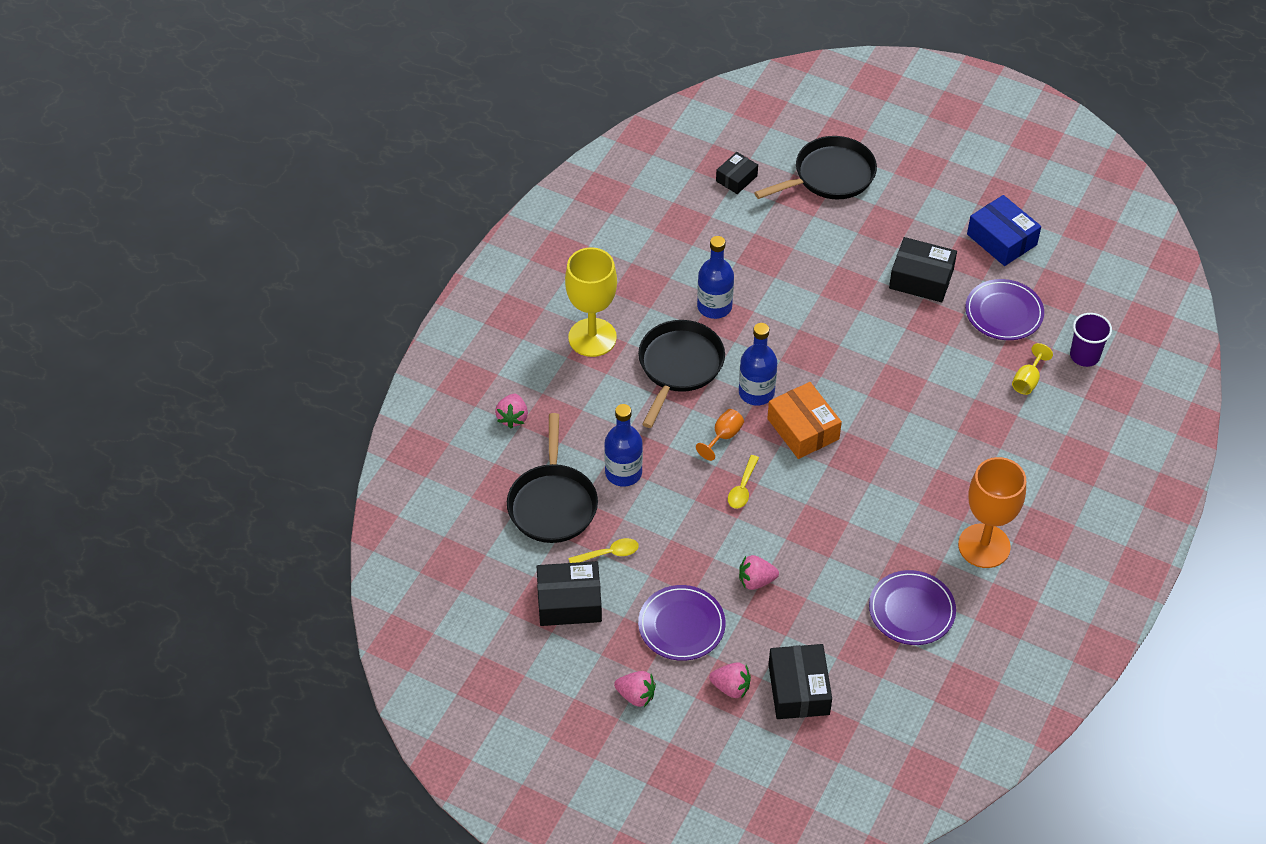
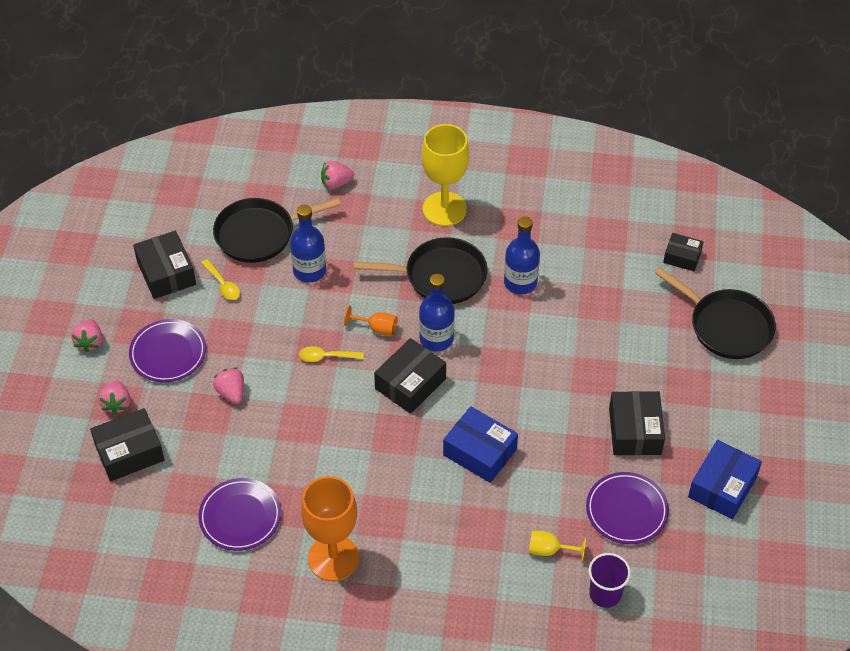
camera: 70 degrees right, 0 degrees up
(803, 429) = (410, 383): orange box -> black box
(903, 398) = (480, 452): none -> blue box

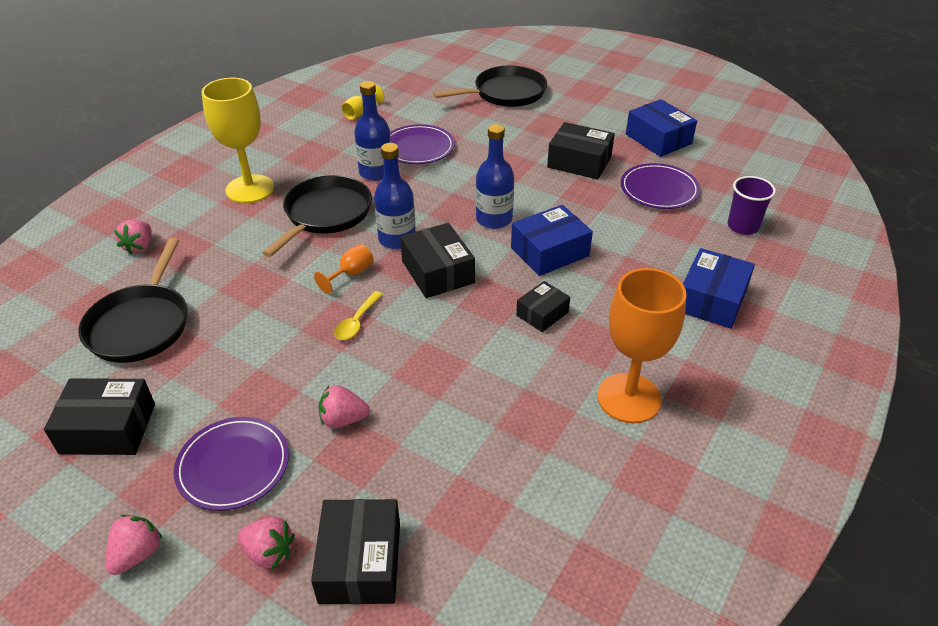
camera: 65 degrees left, 10 degrees down
(89, 342) = (137, 554): pink strawberry -> pink strawberry turned 90 degrees counterclockwise
(223, 285) = (180, 378): yellow spoon -> none
(240, 516) = (531, 467): purple plate -> purple plate (418, 148)
(309, 271) = (231, 300): blue bottle -> blue bottle (494, 219)
(479, 589) = (711, 300): none -> blue box
(549, 550) = (683, 243): yellow goblet -> yellow goblet (360, 113)
(682, 257) = (423, 92): black box -> black box (542, 314)

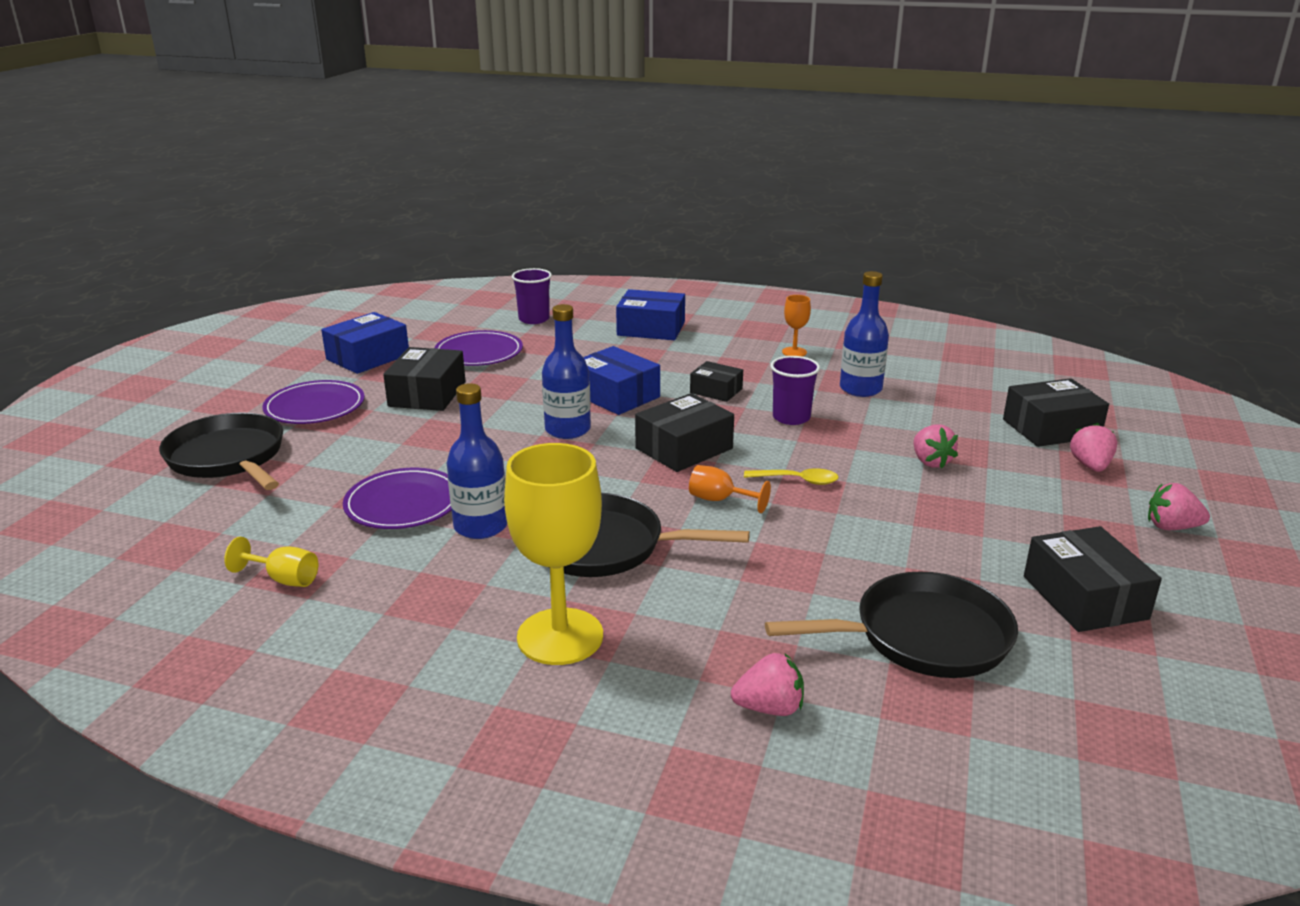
camera: 105 degrees left, 15 degrees down
(233, 466) = (1038, 505): purple plate -> purple plate (315, 407)
(397, 239) = (635, 482): blue bottle -> blue bottle (860, 389)
(468, 349) = (791, 417): none -> purple cup
(629, 398) = (794, 352): orange goblet -> orange goblet, size x0.46

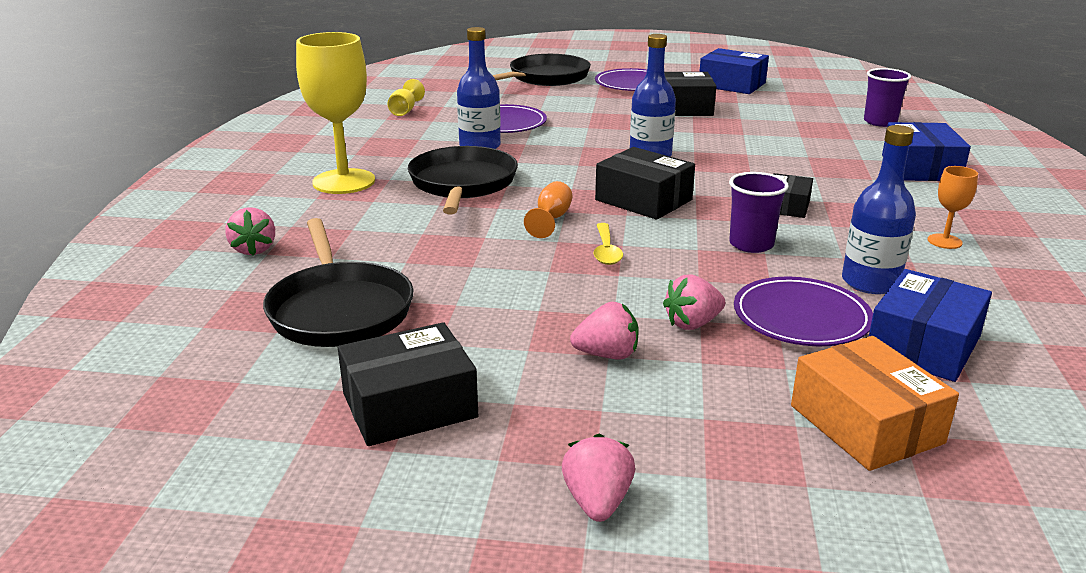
camera: 80 degrees right, 0 degrees up
(479, 353) = (777, 113): purple plate -> purple plate (801, 317)
(616, 395) = (735, 166): blue box -> blue box (923, 345)
(1051, 428) = (866, 424): black box -> orange box
(1090, 466) = (756, 448): pink strawberry -> pink strawberry (607, 354)

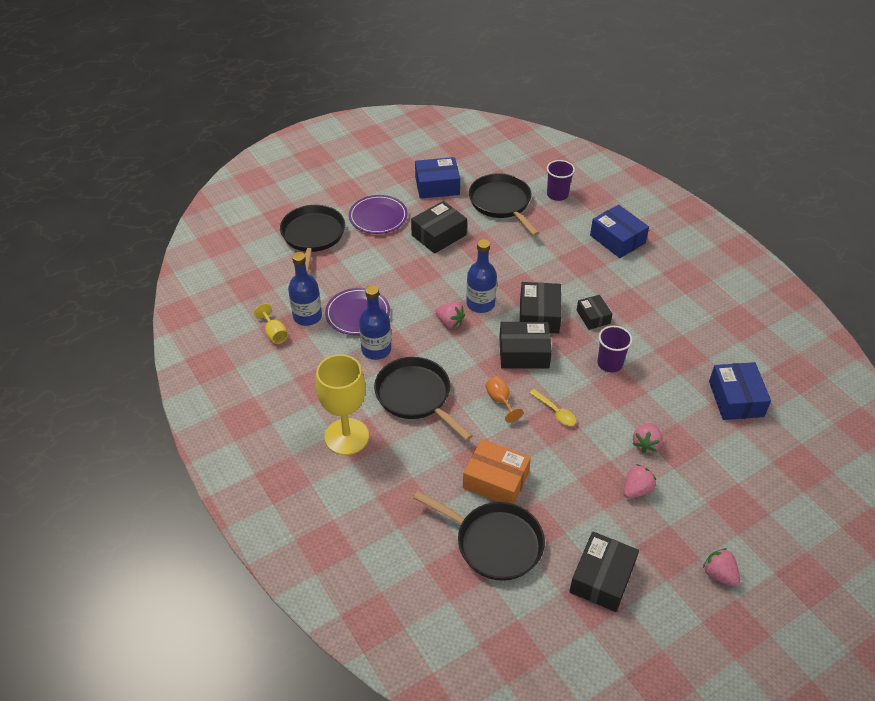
camera: 40 degrees left, 20 degrees up
(254, 249) = (387, 530): pink strawberry -> pink strawberry (450, 322)
(711, 183) = (539, 315): none -> black box
(793, 110) = (501, 203): none -> black pan
(801, 317) = (680, 410): purple plate -> none
(866, 424) = (758, 465): orange box -> orange box (496, 480)
(870, 282) = (681, 364): blue bottle -> blue bottle (307, 316)
(944, 241) = (681, 308): orange goblet -> none

